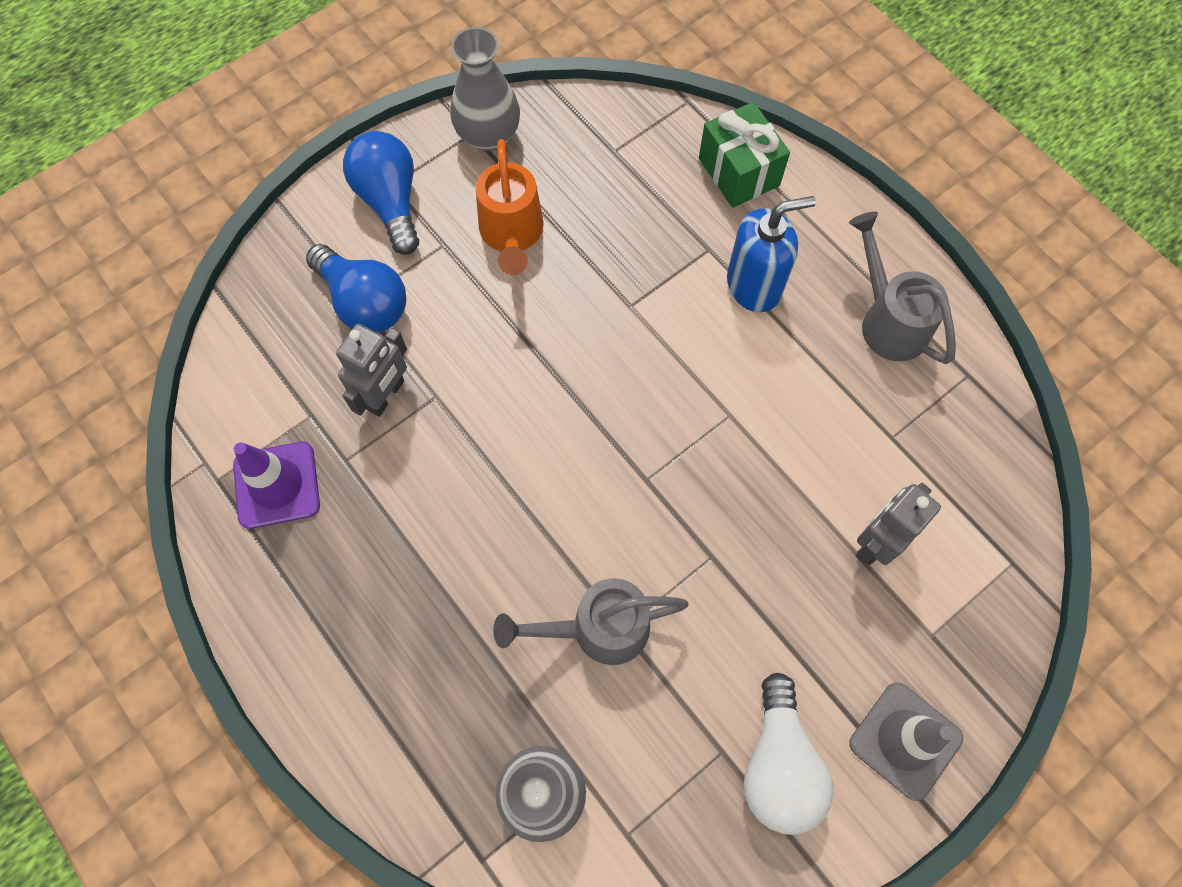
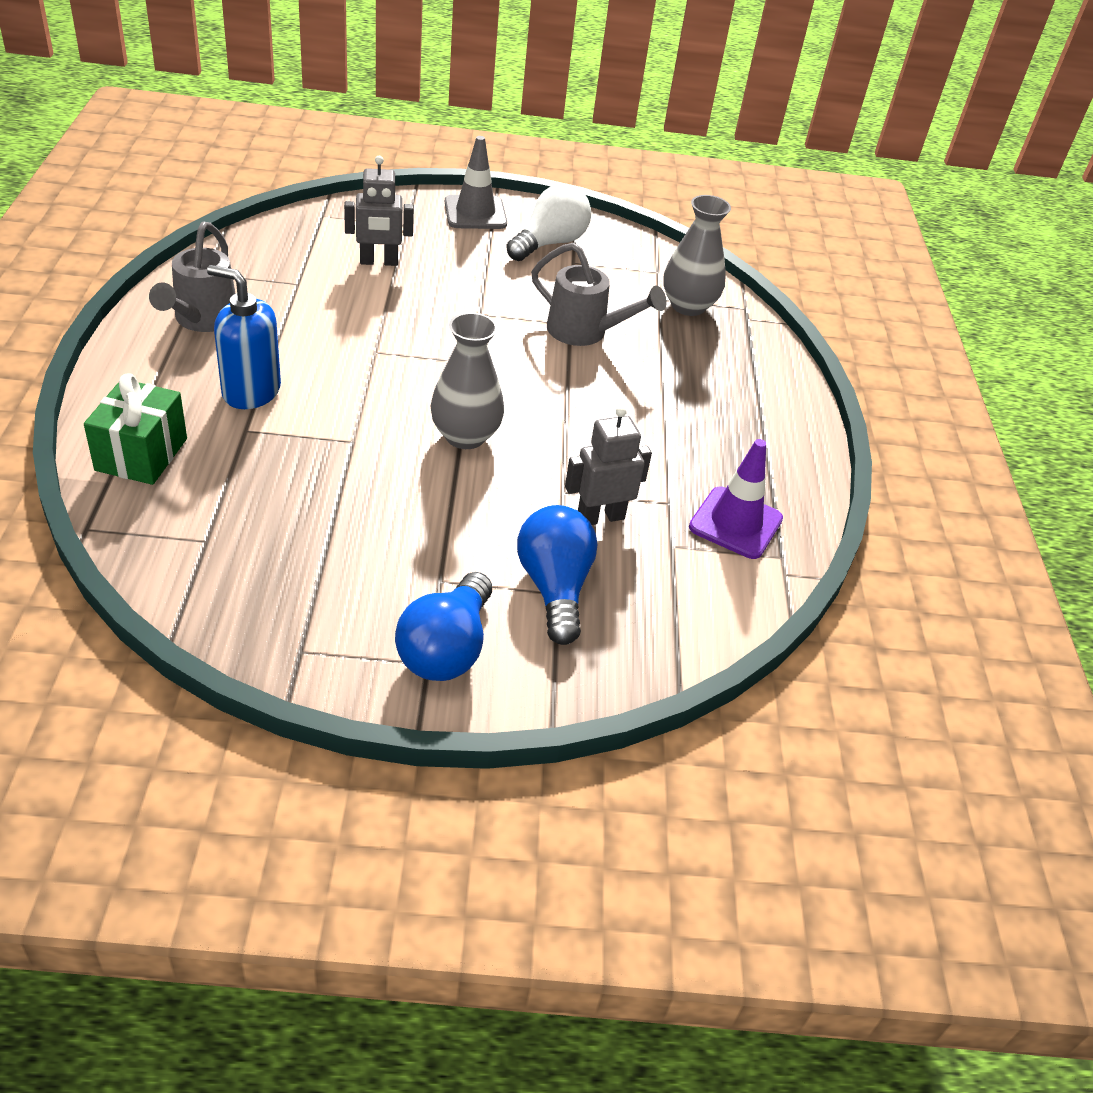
camera: 145 degrees left, 25 degrees down
(488, 135) = (289, 636): grey vase -> grey vase (465, 436)
(512, 234) = (375, 546): orange watering can -> none

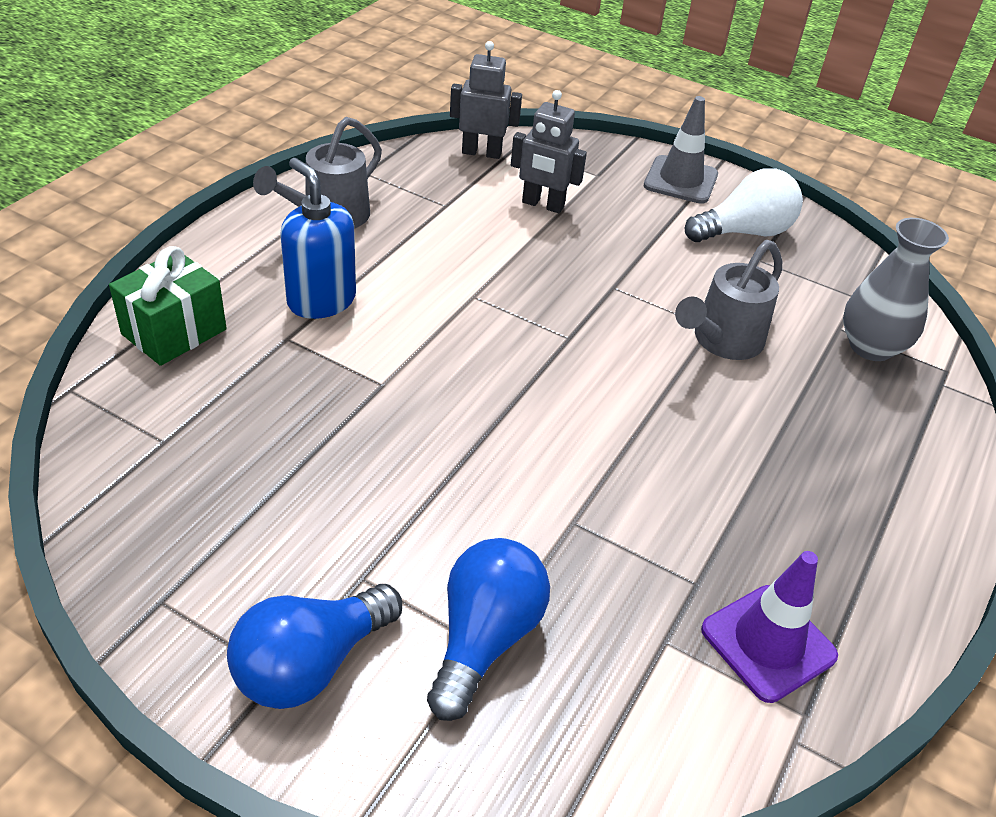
camera: 30 degrees right, 0 degrees up
(465, 436) = (505, 418): grey vase -> none
(585, 332) = (722, 341): grey watering can -> grey watering can turned 75 degrees clockwise
(600, 517) = (598, 570): grey robot -> grey robot (481, 152)

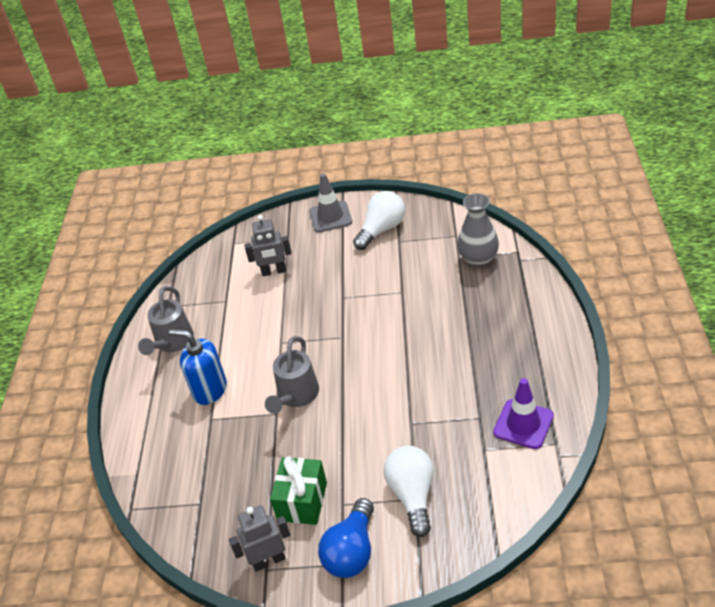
camera: 20 degrees left, 0 degrees up
(174, 332) = (153, 450): green gift -> green gift (302, 501)
(481, 152) = (218, 259): grey robot -> grey robot (268, 560)
(484, 638) = (412, 495): blue light bulb -> white light bulb
(722, 341) = (412, 296): grey watering can -> grey watering can (296, 396)

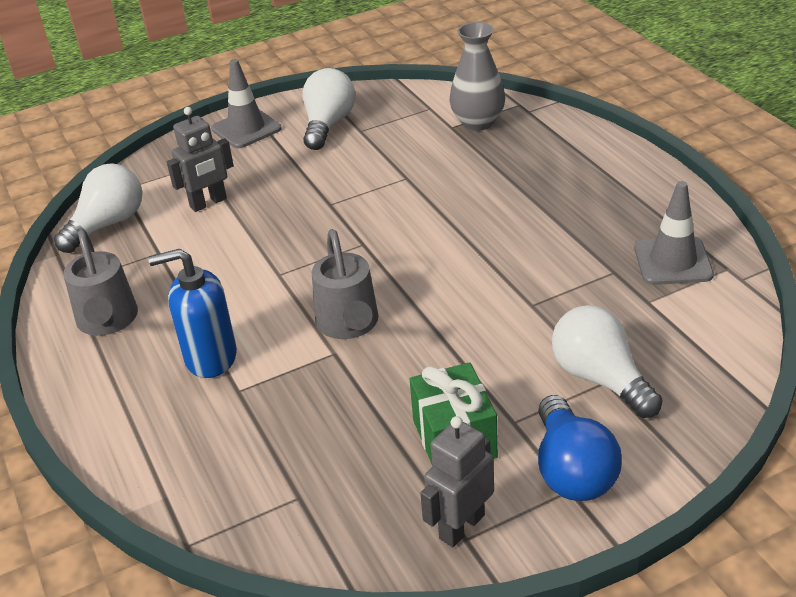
camera: 30 degrees left, 5 degrees down
(210, 269) = (108, 224): none -> white light bulb
(523, 424) = (672, 261): purple traffic cone -> grey traffic cone

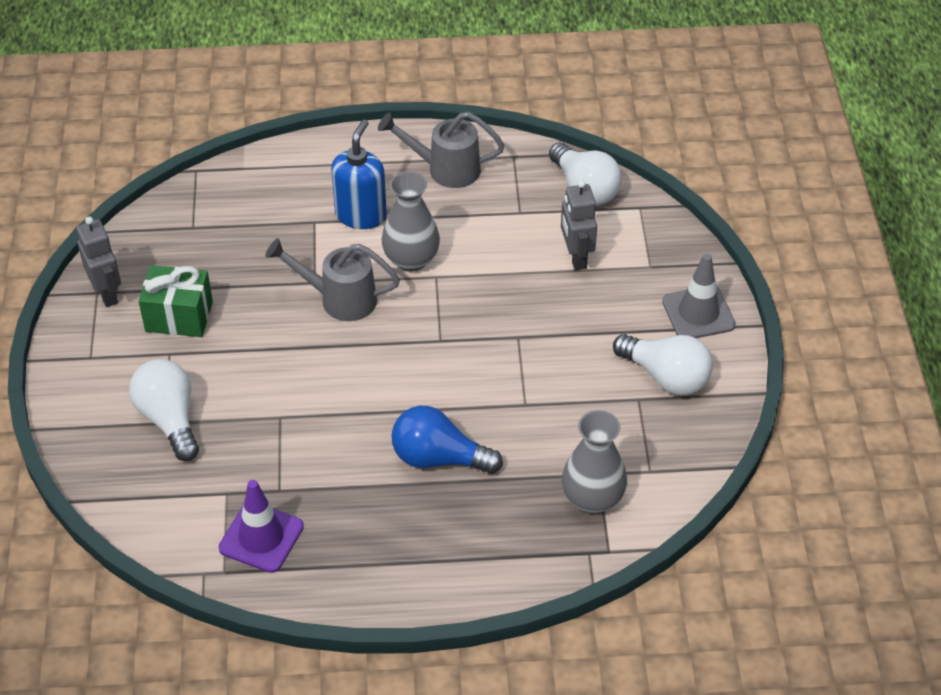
camera: 110 degrees right, 10 degrees up
(263, 297) = (411, 260): none -> grey vase
(572, 470) = (104, 365): blue light bulb -> blue light bulb (439, 458)
(600, 379) = (169, 419): white light bulb -> white light bulb turned 105 degrees counterclockwise
(672, 261) = (261, 537): grey traffic cone -> purple traffic cone

